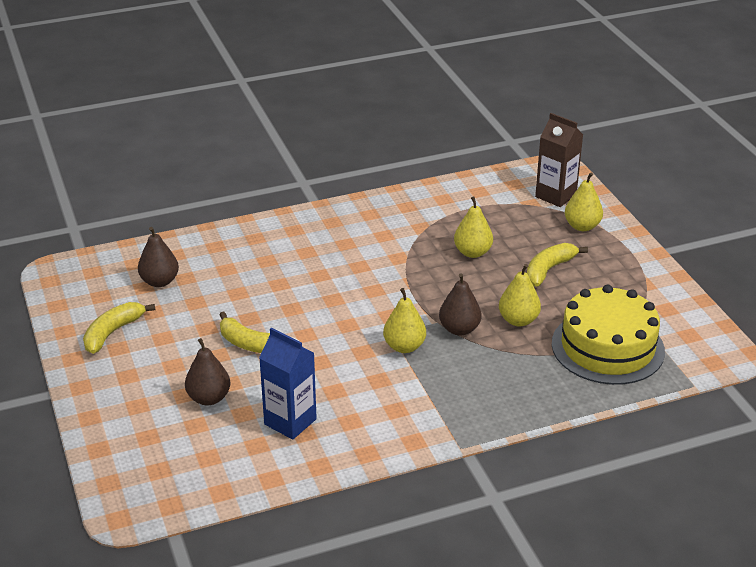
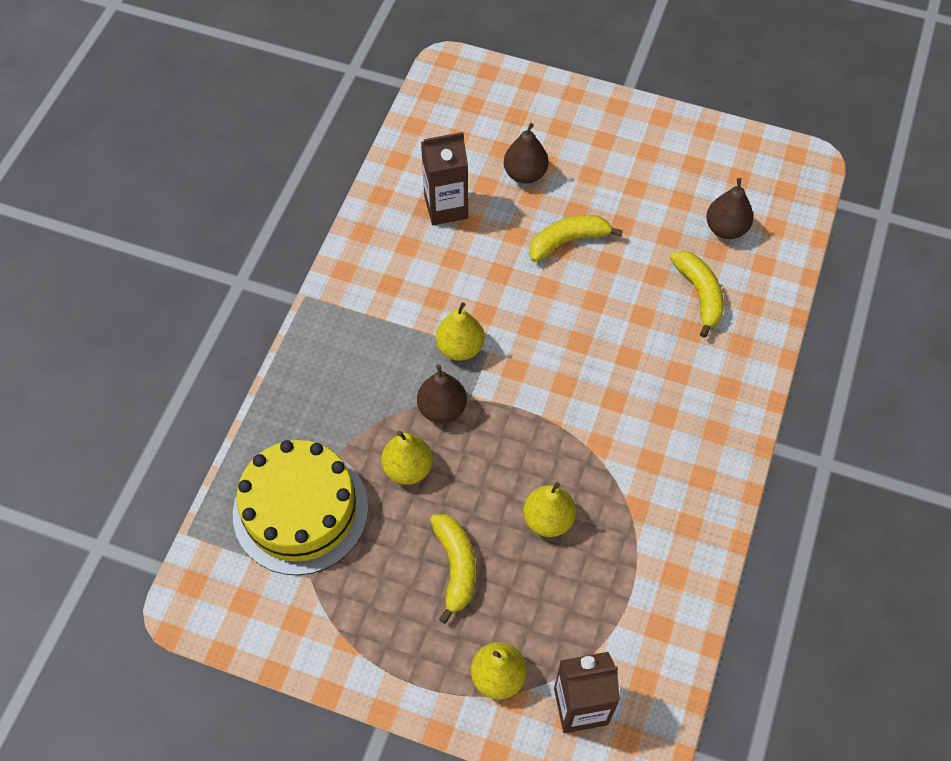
camera: 130 degrees right, 25 degrees up
(112, 332) = (673, 158): yellow banana -> yellow banana (699, 294)
(290, 422) = (446, 207): blue carton -> brown carton

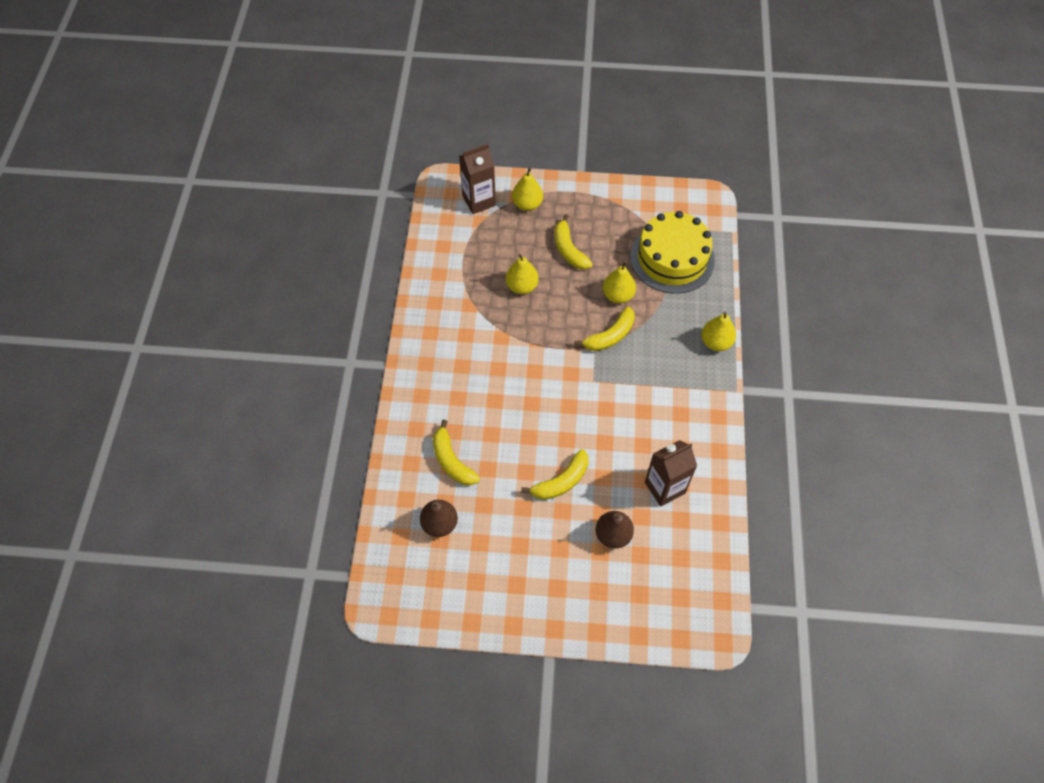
camera: 165 degrees right, 0 degrees up
(442, 409) = (610, 336): brown pear -> yellow banana
(460, 347) = (613, 379): yellow pear -> yellow pear (716, 342)

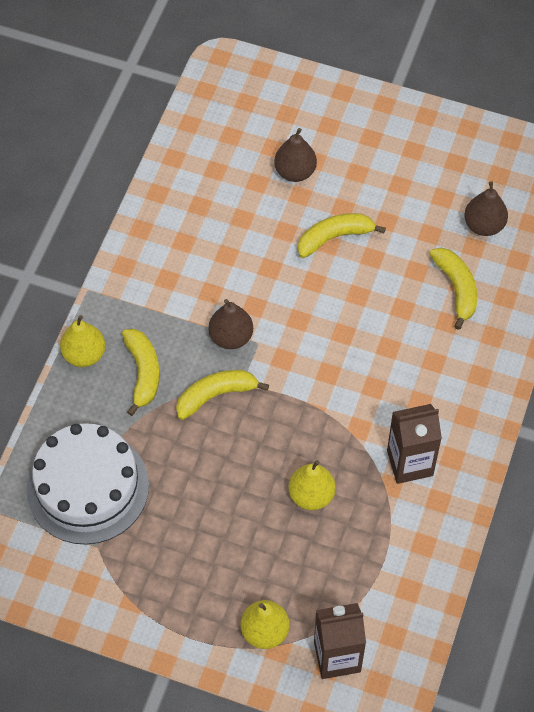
camera: 165 degrees left, 0 degrees up
(569, 250) = (228, 537): yellow banana -> yellow banana (143, 372)
(615, 380) = (231, 337): none -> brown pear
(618, 295) = (184, 449): yellow pear -> none
(665, 487) = (220, 205): brown carton -> brown carton (410, 463)
(672, 258) = (87, 487): yellow cake -> white cake

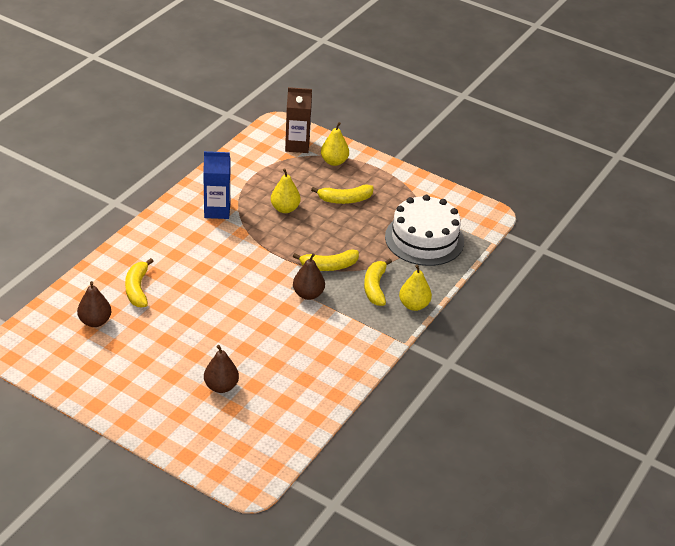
camera: 170 degrees left, 20 degrees down
(334, 237) = (210, 337): yellow banana -> yellow banana (345, 200)
(410, 463) = (217, 211): brown carton -> blue carton

